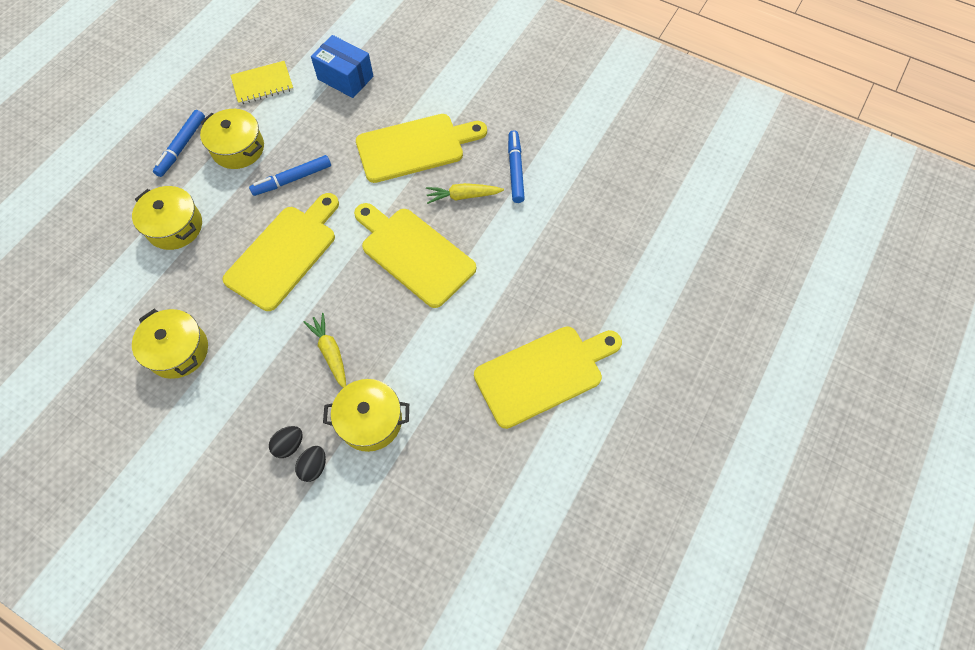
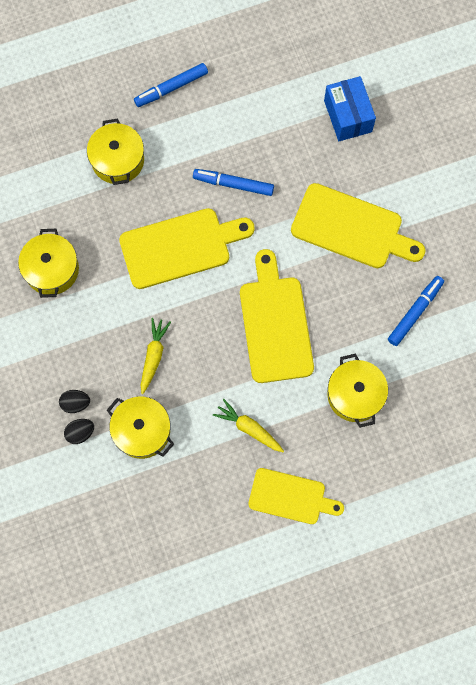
camera: 40 degrees right, 10 degrees up
(238, 148) = (213, 122): yellow pot -> yellow pot (355, 395)
(262, 84) = (276, 72): yellow notebook -> none
(463, 196) = (353, 303): yellow carrot -> yellow carrot (249, 428)
(544, 374) = (291, 497): yellow cutting board -> yellow cutting board, size x0.66

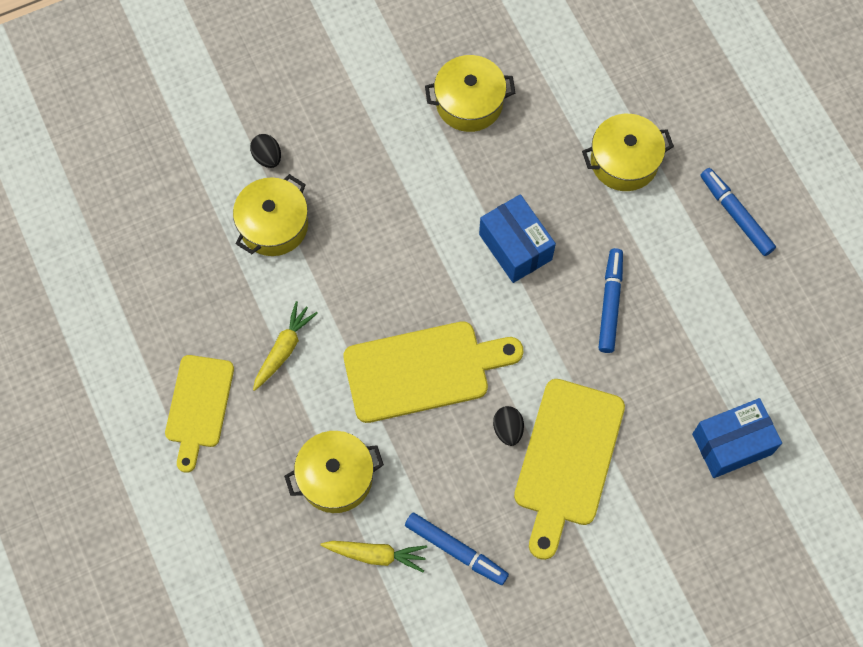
camera: 85 degrees right, 5 degrees down
(75, 403) = (303, 148): black egg -> black egg (508, 429)
(153, 356) = (369, 229): yellow carrot -> yellow carrot (376, 555)
(180, 247) = (515, 247): yellow cutting board -> blue box

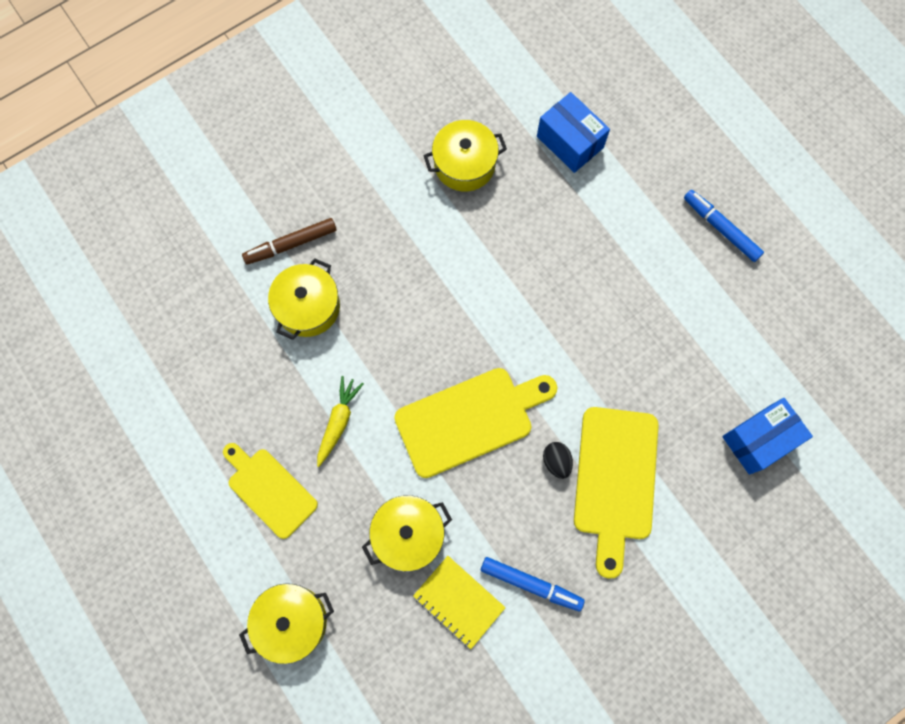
camera: 10 degrees left, 5 degrees up
(198, 406) = (269, 489): yellow cutting board -> yellow cutting board turned 135 degrees clockwise
(267, 157) = (291, 244): black egg -> brown marker
(376, 555) = (459, 601): yellow carrot -> yellow notebook
(515, 247) = (531, 290): blue box -> blue box (570, 142)
(610, 303) = (625, 328): blue marker -> none
(624, 161) = (613, 196): yellow pot -> yellow pot (292, 621)

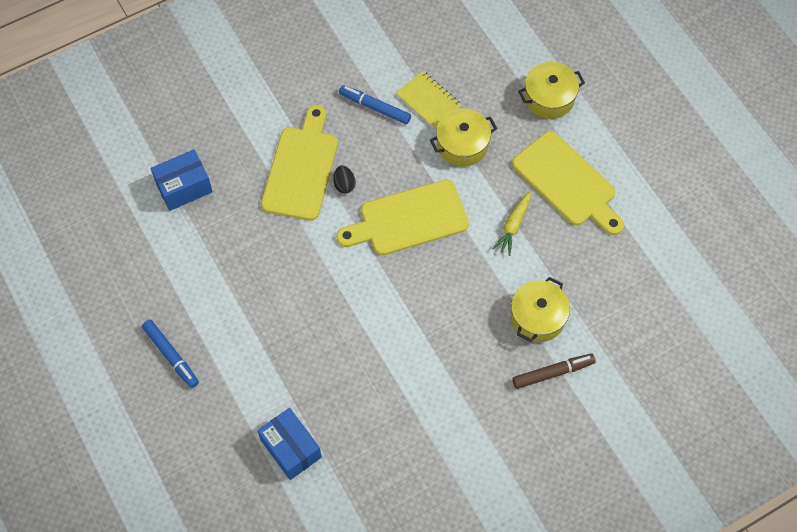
camera: 175 degrees left, 10 degrees down
(269, 489) = (567, 183): yellow cutting board -> yellow cutting board, size x1.51
(464, 164) = (392, 434): yellow pot -> none

